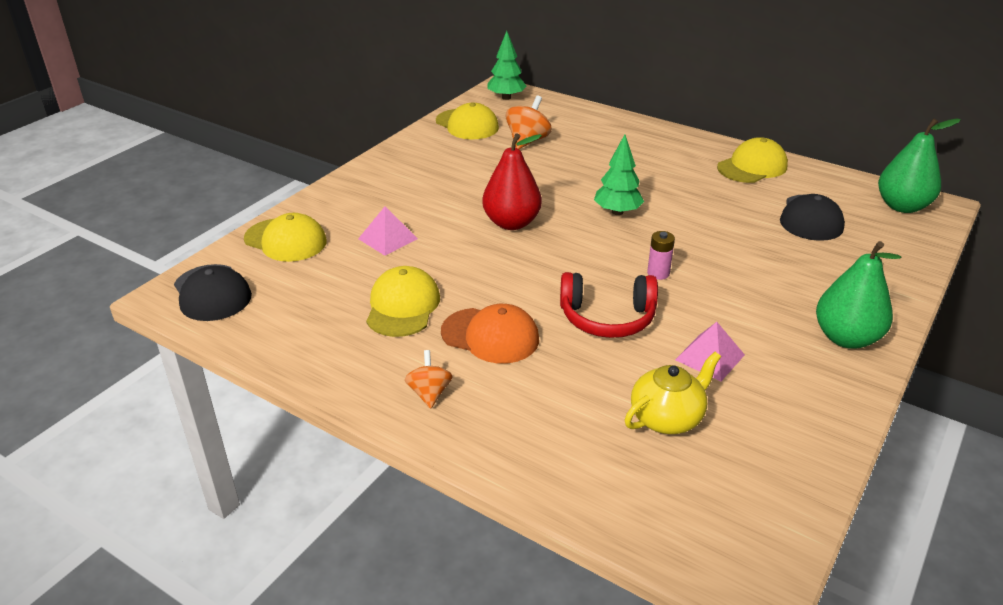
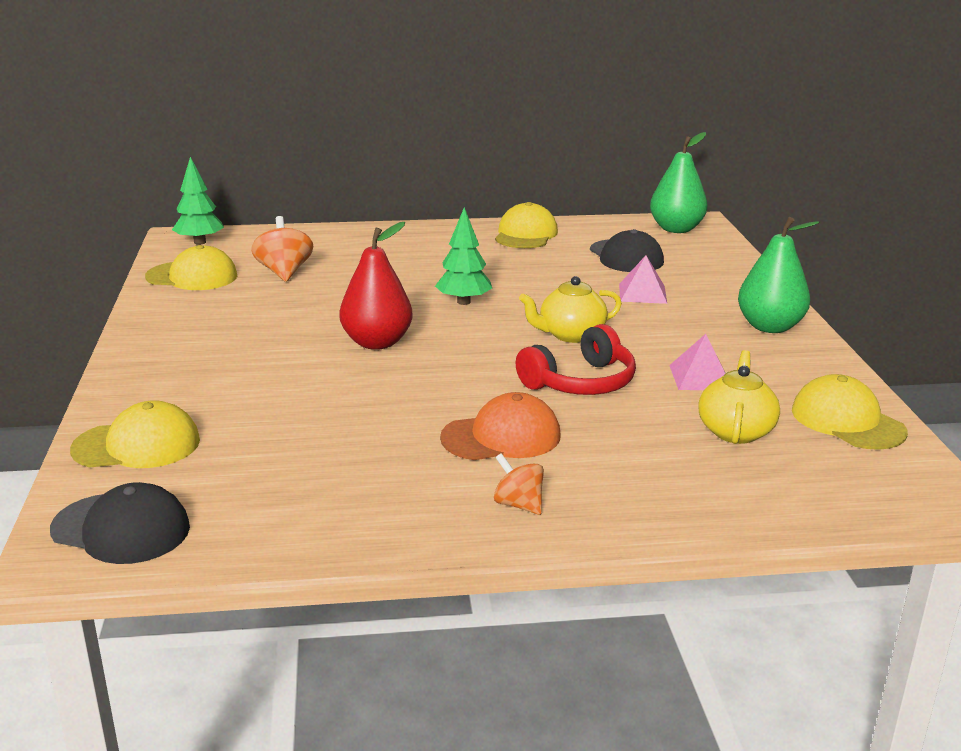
camera: 40 degrees left, 10 degrees down
(387, 238) = (263, 400): pink pyramid -> pink pyramid (642, 293)
(402, 306) = (376, 449): yellow cap -> yellow cap (847, 421)
(658, 273) = (570, 335): pink battery -> yellow teapot

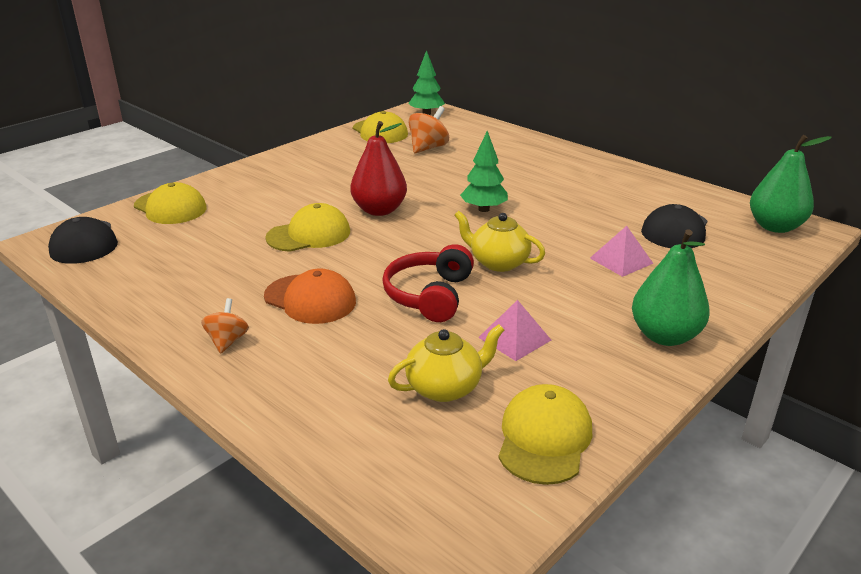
camera: 50 degrees right, 5 degrees up
(525, 234) = (634, 182): yellow cap -> yellow cap (309, 235)
(581, 382) = (429, 295): red headphones -> red headphones turned 90 degrees clockwise

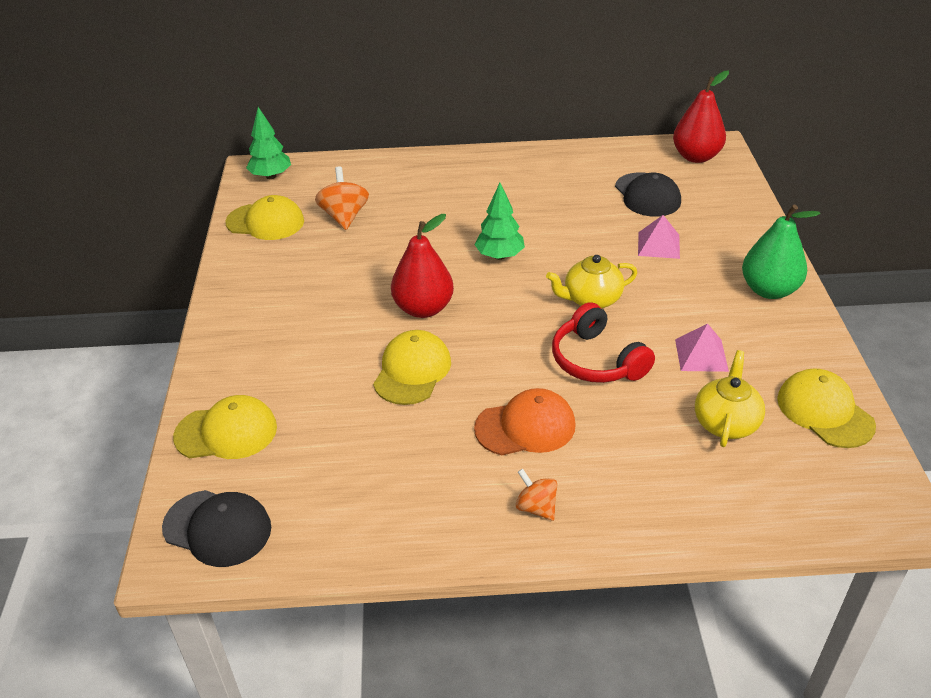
camera: 45 degrees left, 10 degrees up
(775, 227) = (696, 157): green pear -> red pear

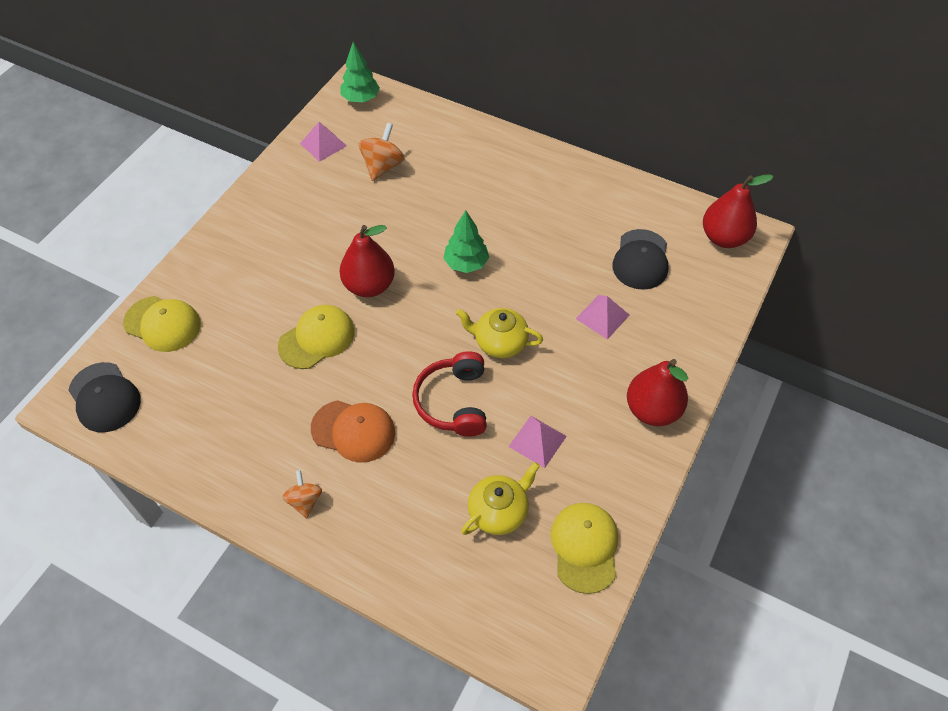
camera: 30 degrees right, 15 degrees up
(265, 222) = (323, 144): yellow cap -> pink pyramid
(769, 290) = (652, 410): green pear -> red pear

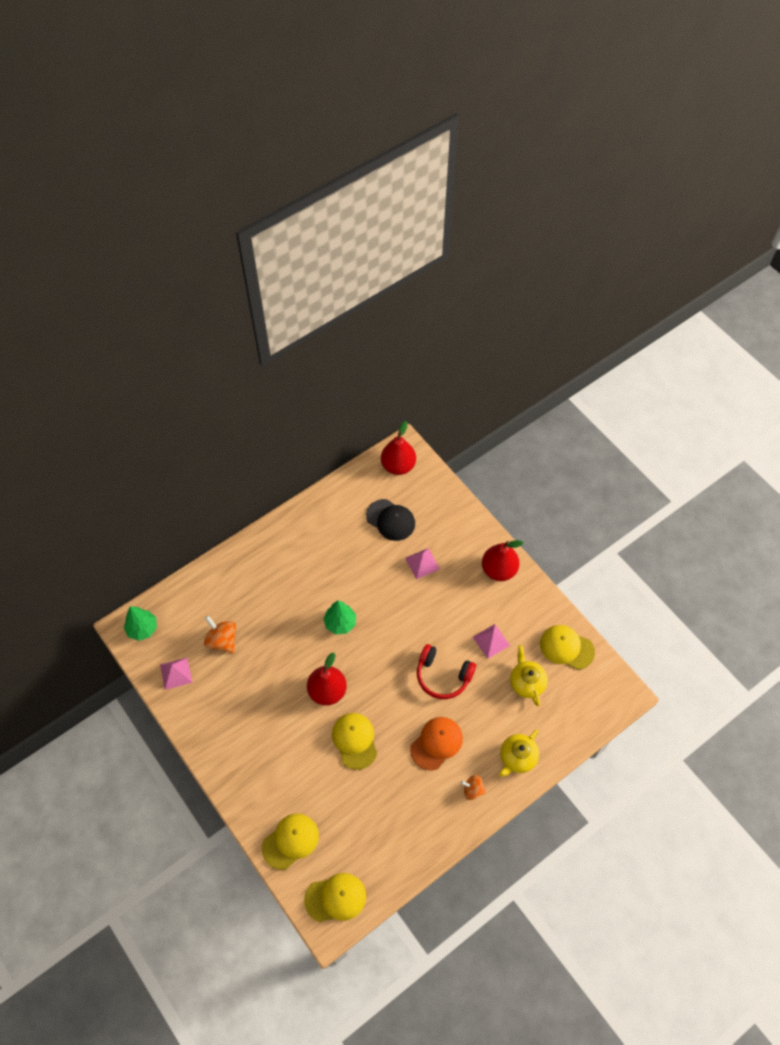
camera: 65 degrees left, 5 degrees up
(104, 397) = (335, 898): black cap -> yellow cap
(499, 343) = (412, 631): yellow teapot -> yellow teapot (517, 758)

